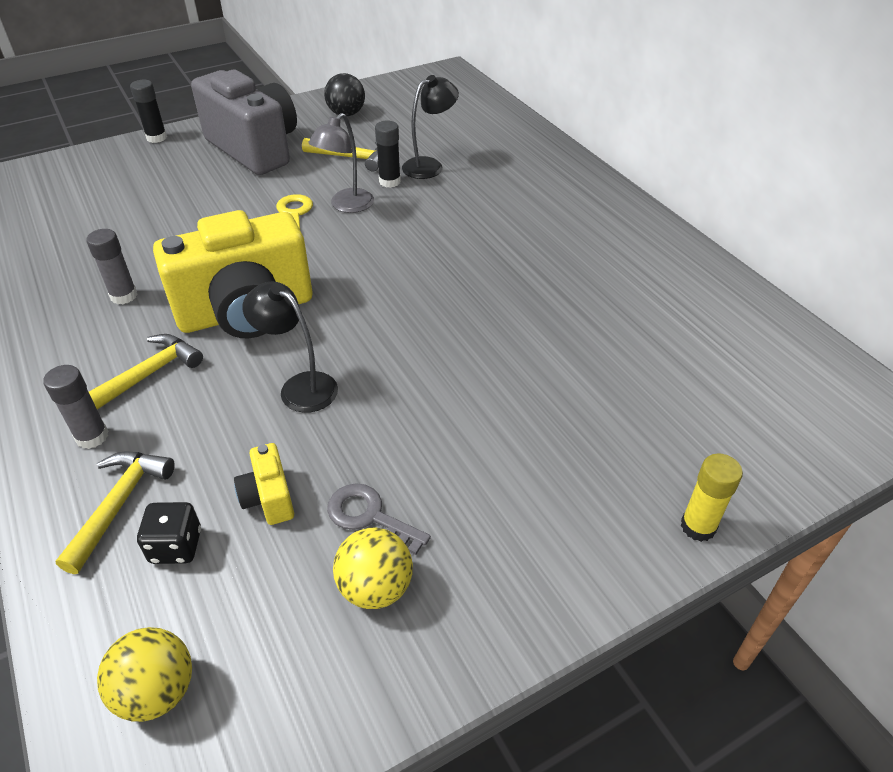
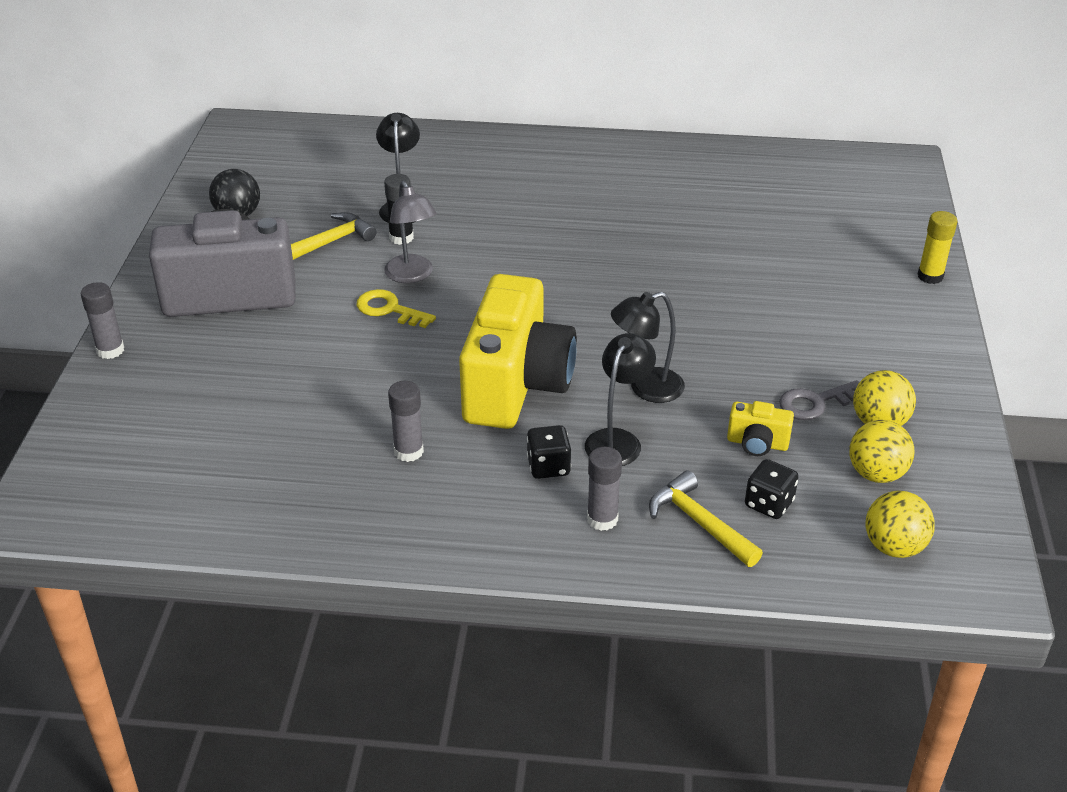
camera: 55 degrees left, 5 degrees down
(148, 375) = (548, 466): yellow hammer -> black dice
(156, 138) = (110, 350): black glue stick -> grey glue stick
(211, 400) = (617, 440): none -> black lamp
(281, 621) = (876, 473): none -> yellow ball

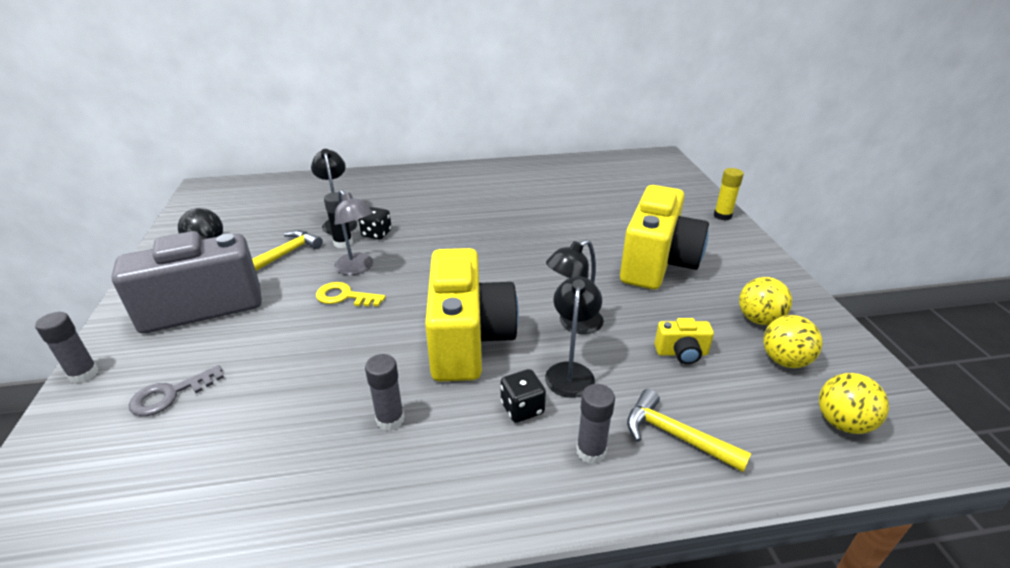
camera: 15 degrees left, 5 degrees down
(769, 504) = (721, 404): black dice -> black dice (376, 234)
(793, 330) = (657, 263): none -> yellow camera
(815, 403) = (704, 312): grey key -> grey key (170, 394)

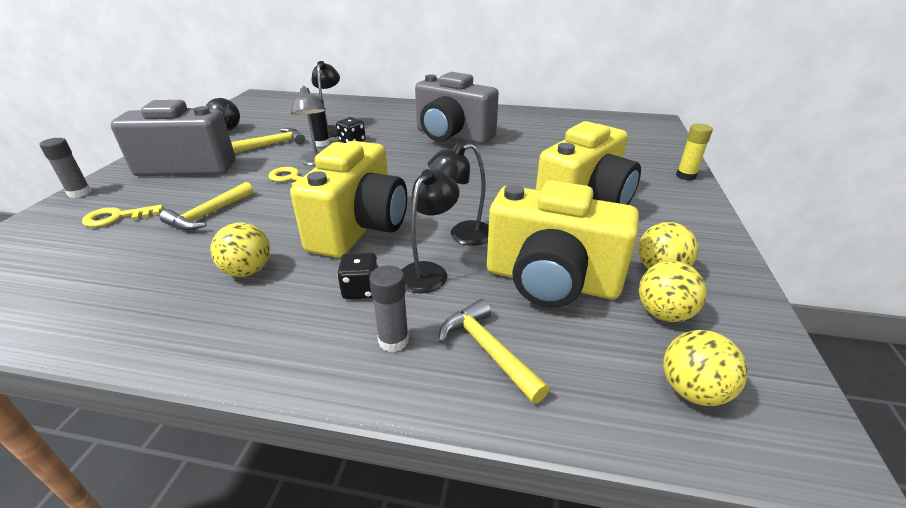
camera: 20 degrees right, 0 degrees up
(170, 394) = (117, 217): grey key -> yellow key
(285, 363) = (208, 214): none -> yellow hammer
(390, 419) = (248, 271): grey glue stick -> yellow ball
(481, 208) = (452, 136): none -> grey camera
(681, 353) = (551, 281): yellow camera -> yellow camera, size x2.43

